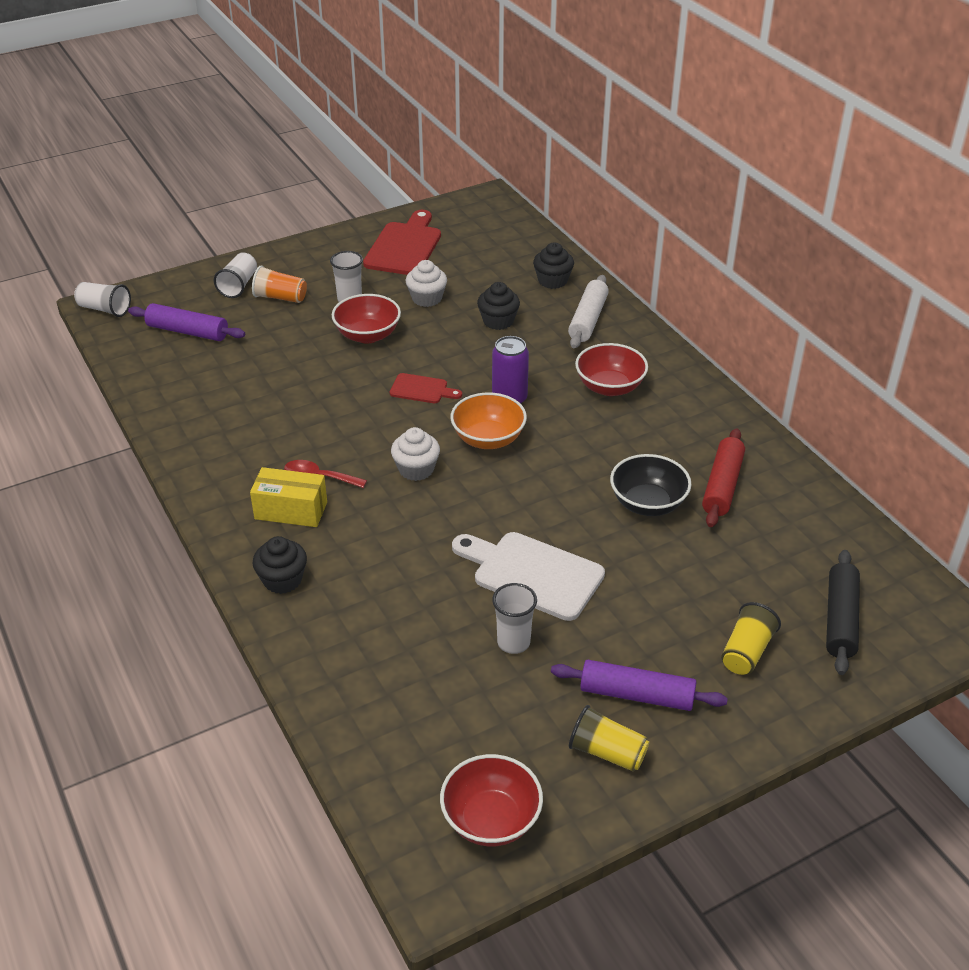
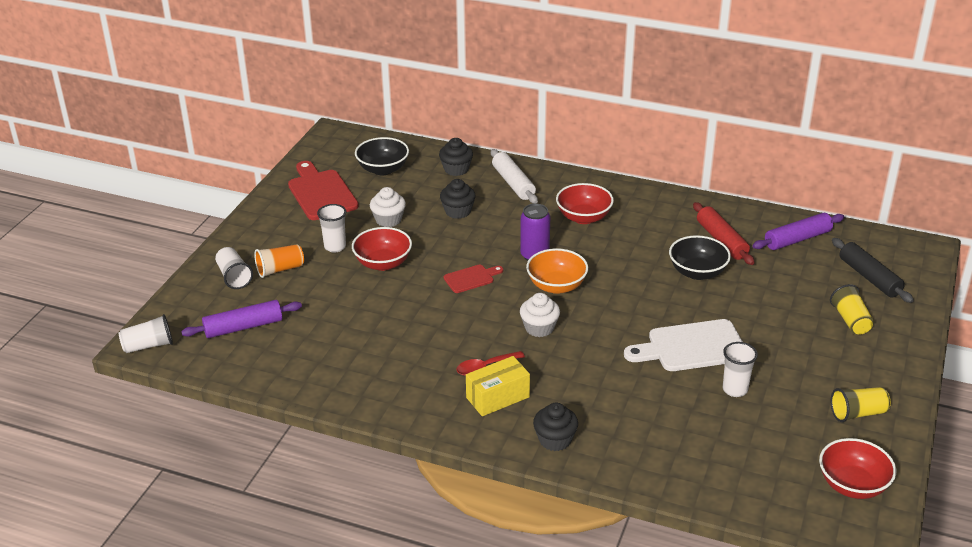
camera: 40 degrees left, 5 degrees down
(486, 250) = (383, 169): none -> black bowl
(636, 695) = (831, 375): purple rolling pin -> purple rolling pin (797, 239)

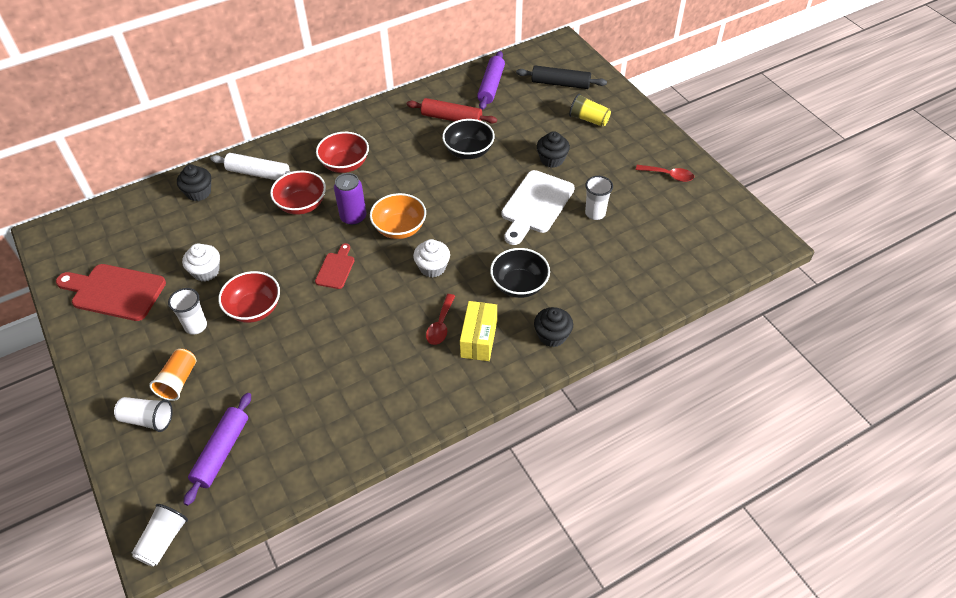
camera: 50 degrees left, 15 degrees up
(383, 169) = (138, 234): black bowl -> black bowl (519, 285)
(458, 211) = (250, 225): black cupcake -> black cupcake (552, 159)
(852, 485) = (724, 221): red bowl -> red bowl (301, 205)
(858, 413) = (669, 175): yellow cup -> red spoon

